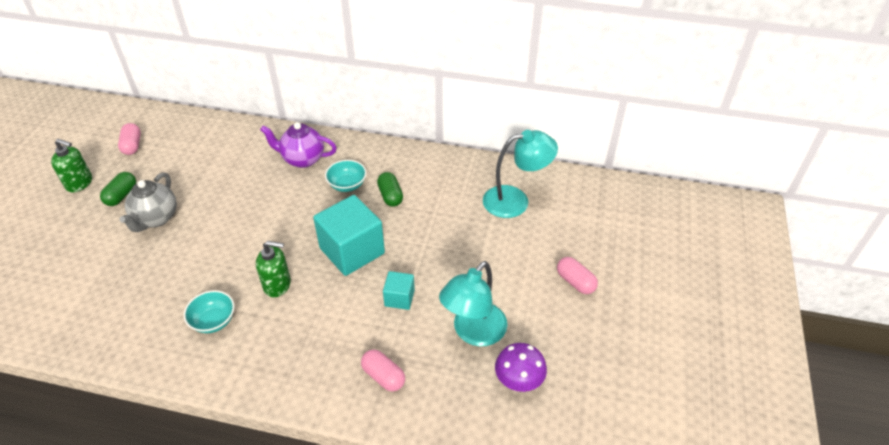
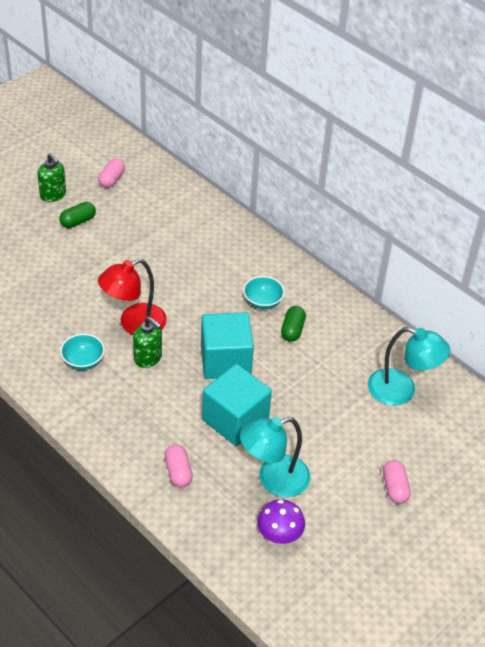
camera: 30 degrees right, 0 degrees up
(156, 218) = (92, 255): grey teapot -> none
(242, 261) = (134, 324): none -> red lamp
(302, 159) = (241, 259): purple teapot -> none
(399, 298) = (235, 420): turquoise cube -> turquoise cube, size x1.98

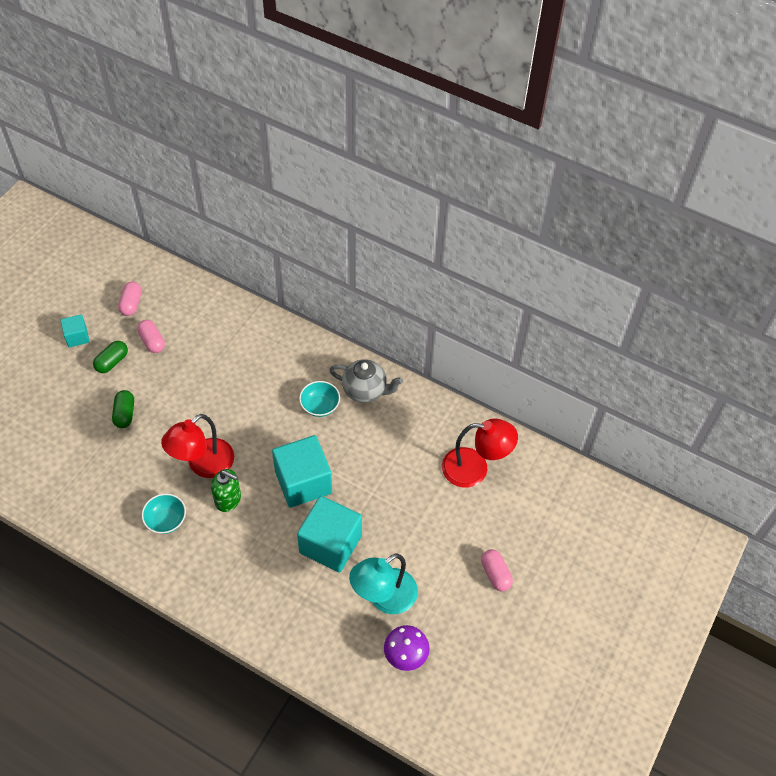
camera: 15 degrees left, 10 degrees up
(53, 195) = (77, 337): green soap dispenser -> turquoise cube
(178, 472) = (293, 616): pink capsule -> pink capsule (152, 341)
(292, 330) = (357, 430): green capsule -> green capsule (125, 414)
(311, 299) = (365, 391): none -> grey teapot
(401, 391) = (475, 469): turquoise lamp -> red lamp

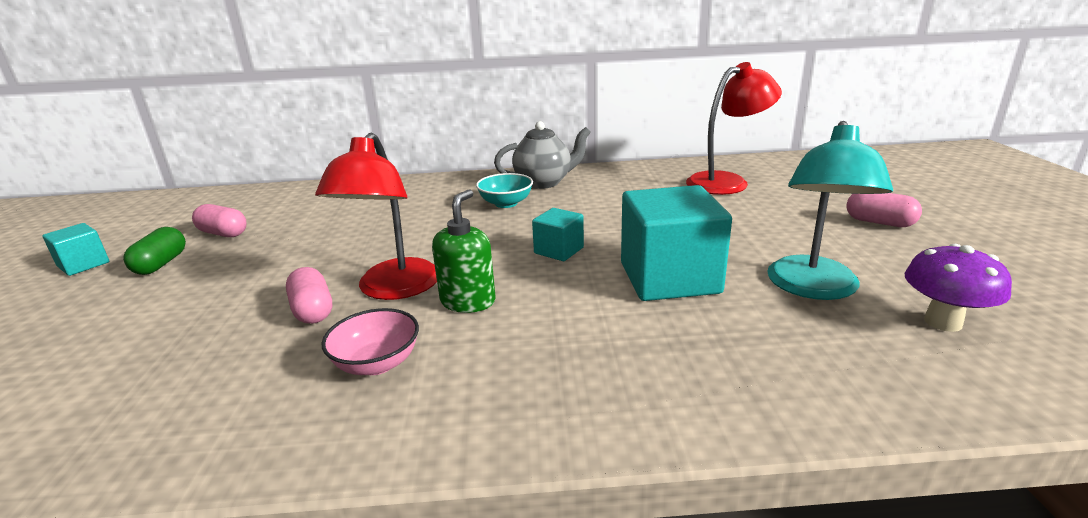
camera: 30 degrees left, 30 degrees down
(125, 414) = (211, 294): green capsule -> none
(131, 304) = (171, 221): pink capsule -> pink capsule (312, 310)
(166, 520) = (377, 363): turquoise bowl -> pink bowl
(228, 499) = (468, 301): green soap dispenser -> green soap dispenser turned 60 degrees counterclockwise
(303, 482) = (559, 250): turquoise cube -> turquoise cube, size x0.50

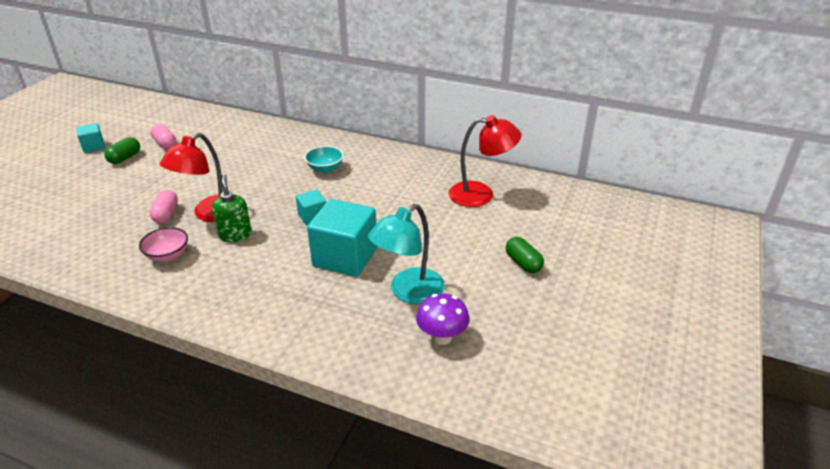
camera: 25 degrees right, 10 degrees up
(468, 301) = (235, 235): green soap dispenser -> green soap dispenser turned 60 degrees counterclockwise
(544, 182) = (367, 156): grey teapot -> none
(879, 222) = (523, 263): pink capsule -> green capsule

